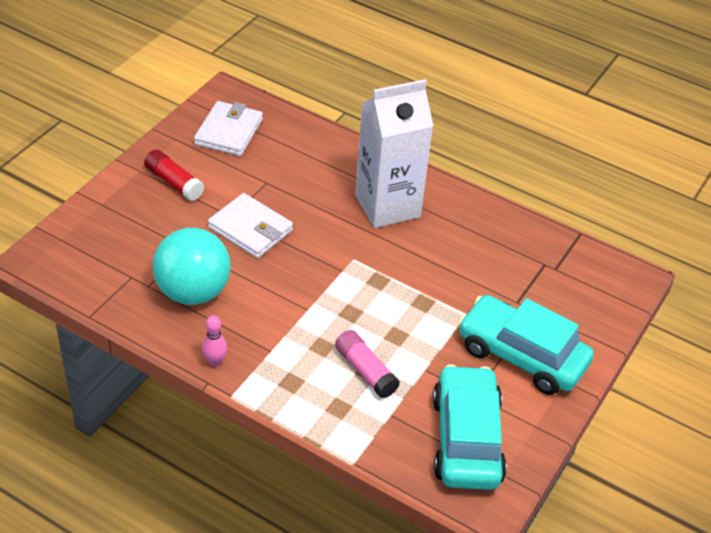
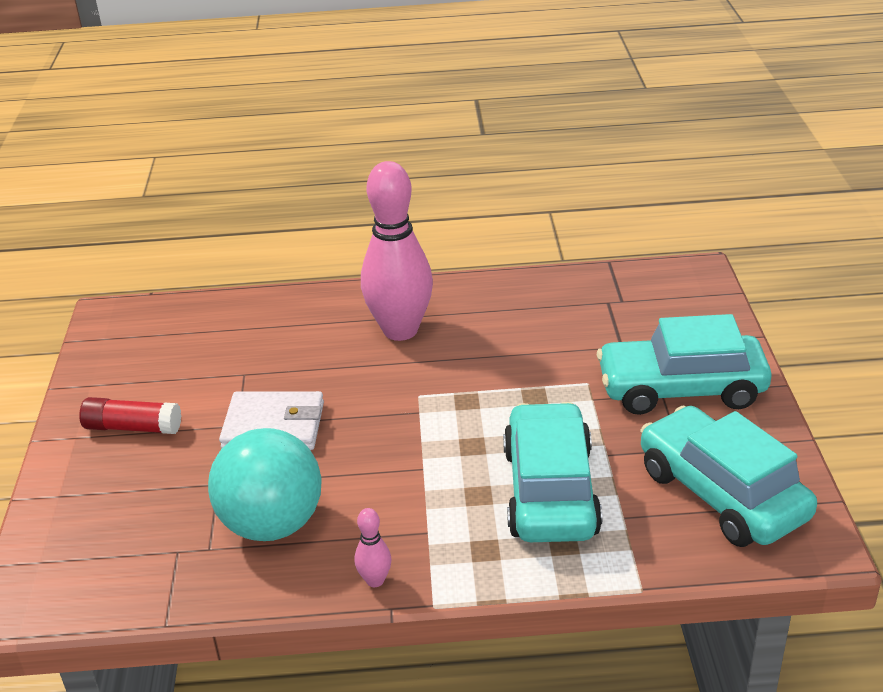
camera: 30 degrees left, 10 degrees down
(228, 132) = (149, 348): white wallet -> none
(365, 371) = (550, 491): pink glue stick -> turquoise car
(387, 206) = (400, 330): white carton -> pink bowling pin

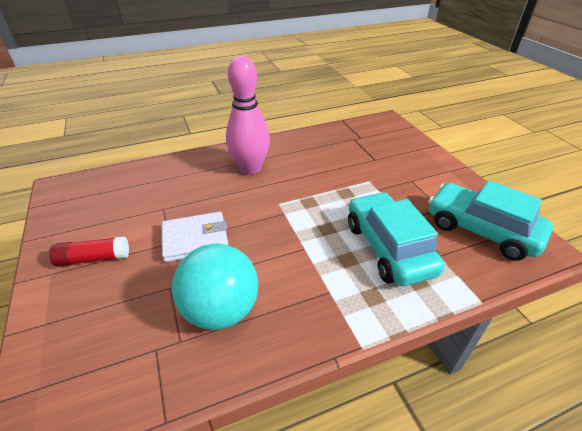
camera: 20 degrees left, 5 degrees up
(375, 580) = (313, 337): pink bowling pin -> none
(681, 389) = (419, 176): turquoise car -> none

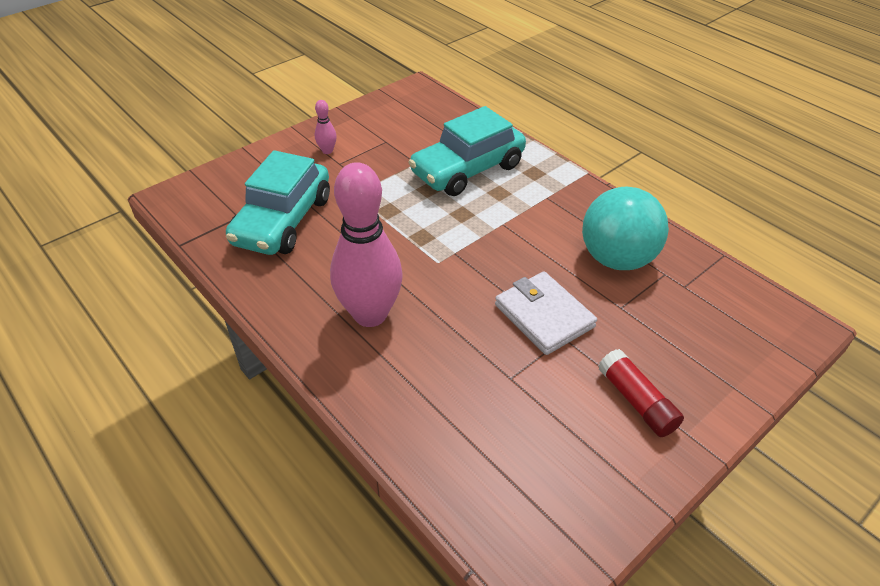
camera: 110 degrees left, 5 degrees up
(429, 177) = (327, 151): none -> pink bowling pin
(481, 230) = (409, 119): turquoise car -> turquoise car (283, 221)

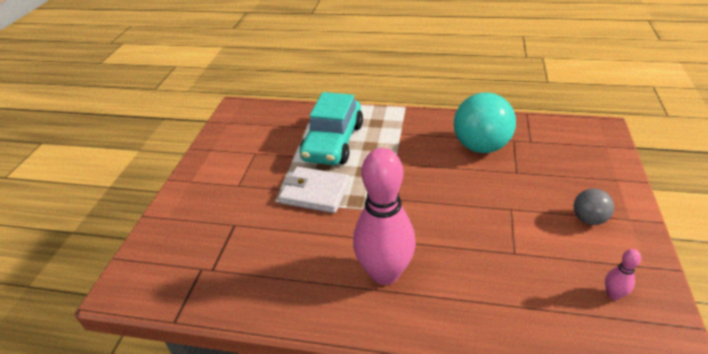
camera: 35 degrees left, 5 degrees down
(283, 221) = (242, 249): turquoise car -> none
(327, 151) = (218, 181): pink bowling pin -> pink bowling pin (613, 294)
(544, 316) = (485, 203): white wallet -> white wallet (315, 192)
(636, 401) = (588, 219): red glue stick -> grey ball

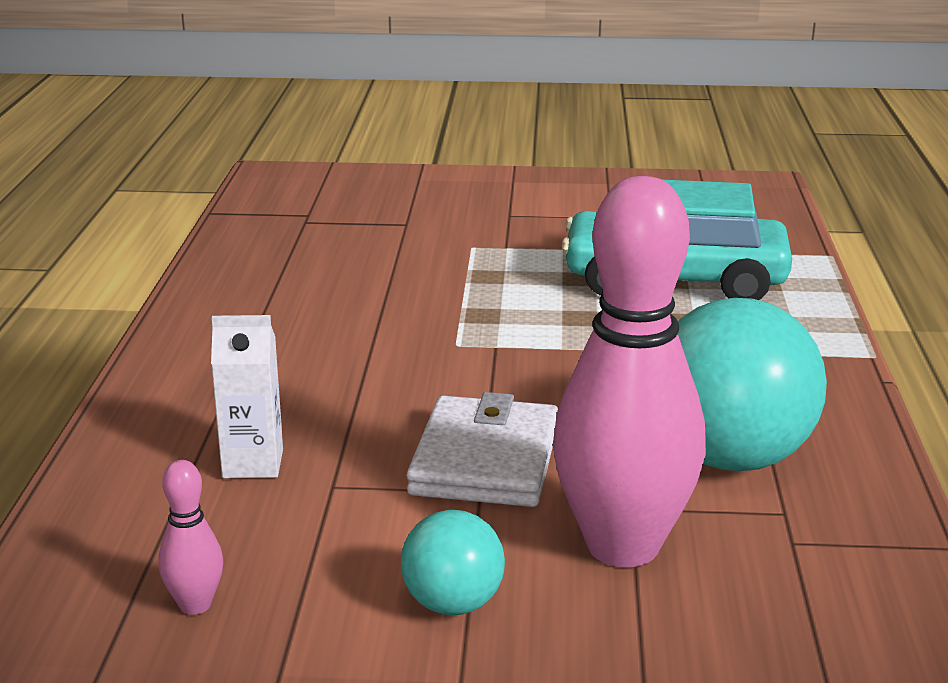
camera: 80 degrees right, 15 degrees down
(315, 192) = (500, 277): white wallet -> white wallet (485, 460)
(385, 273) = (285, 349): pink bowling pin -> pink bowling pin (623, 546)
(500, 281) = (253, 463): none -> white carton
(588, 219) = (453, 604): grey ball -> turquoise ball

